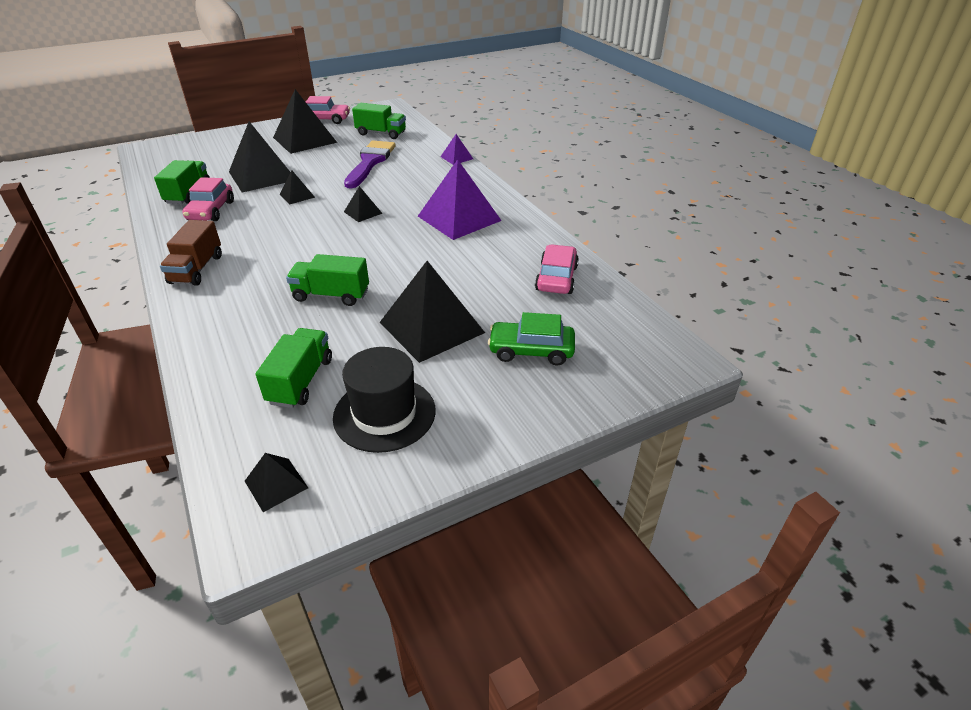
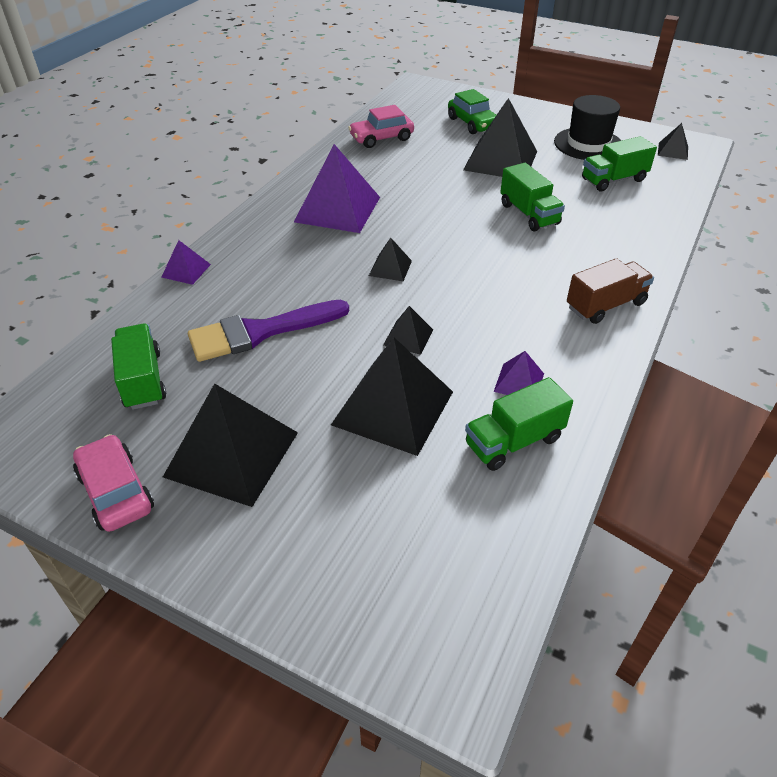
camera: 125 degrees left, 5 degrees up
(211, 211) = (519, 382): pink car -> purple pyramid

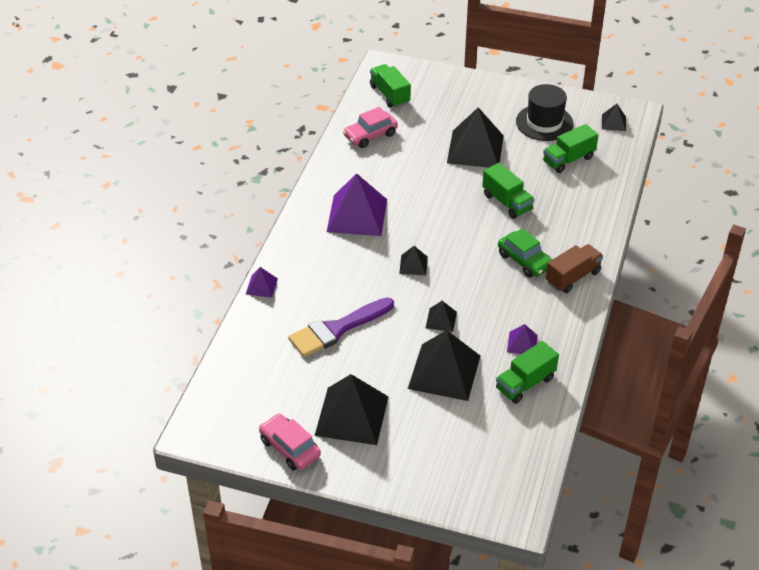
camera: 10 degrees left, 0 degrees up
(143, 380) = (271, 375): green truck -> green truck (389, 95)
(472, 123) = (444, 109): green car -> green car (525, 261)

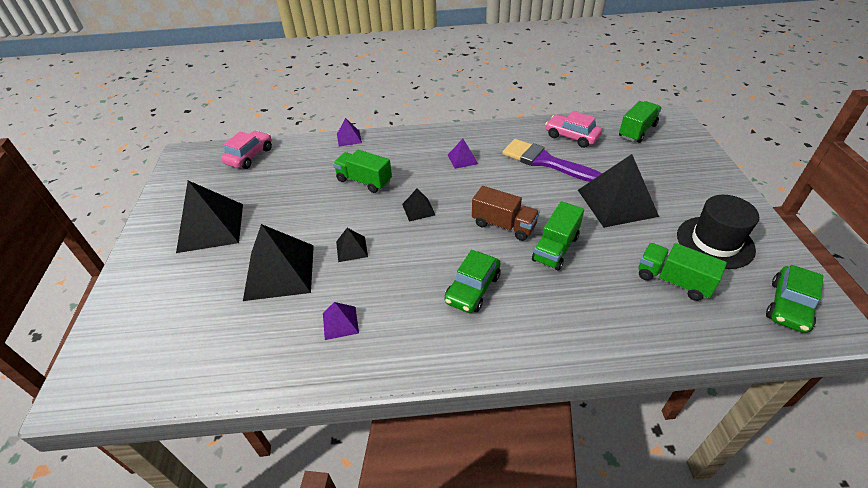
camera: 70 degrees right, 0 degrees up
(290, 448) = (169, 204): pink car -> pink car (249, 156)
(337, 329) = (314, 189): purple brush -> purple brush (545, 162)
(357, 215) = (462, 159): purple pyramid -> purple pyramid, size x0.47
(525, 383) = (278, 343): green truck -> green truck (364, 181)
(572, 277) = (470, 341): brown truck -> brown truck (503, 225)
(613, 122) = (789, 306): black pyramid -> green car

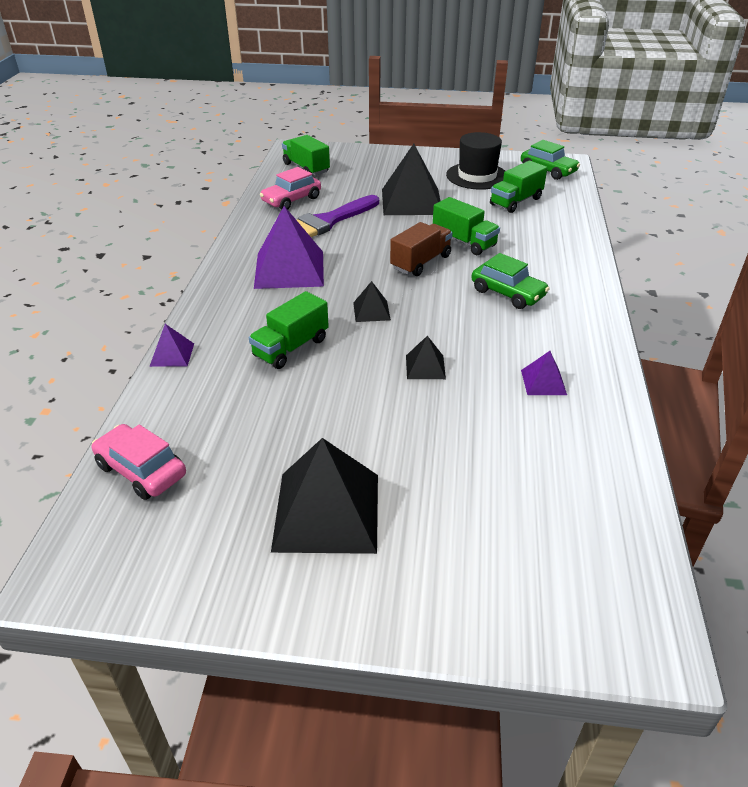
camera: 80 degrees left, 5 degrees down
(280, 271) = (450, 430): black pyramid -> none
(462, 159) = (289, 269): purple pyramid -> purple pyramid, size x2.12

